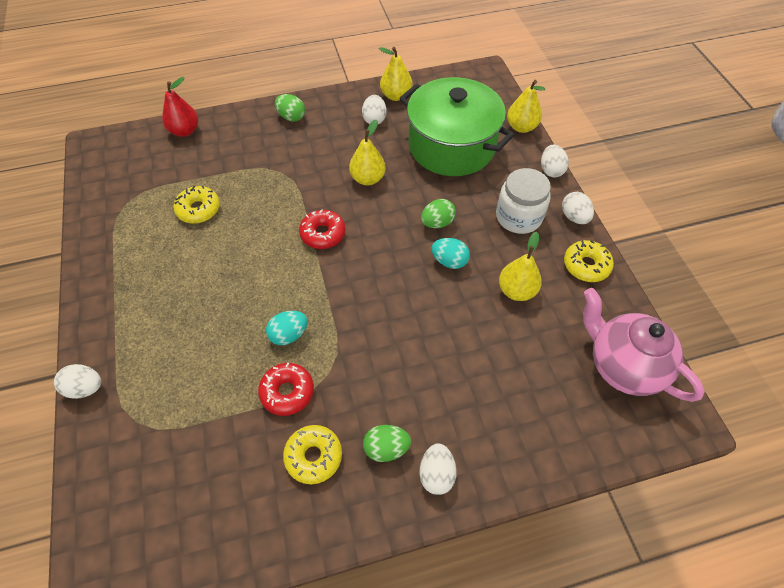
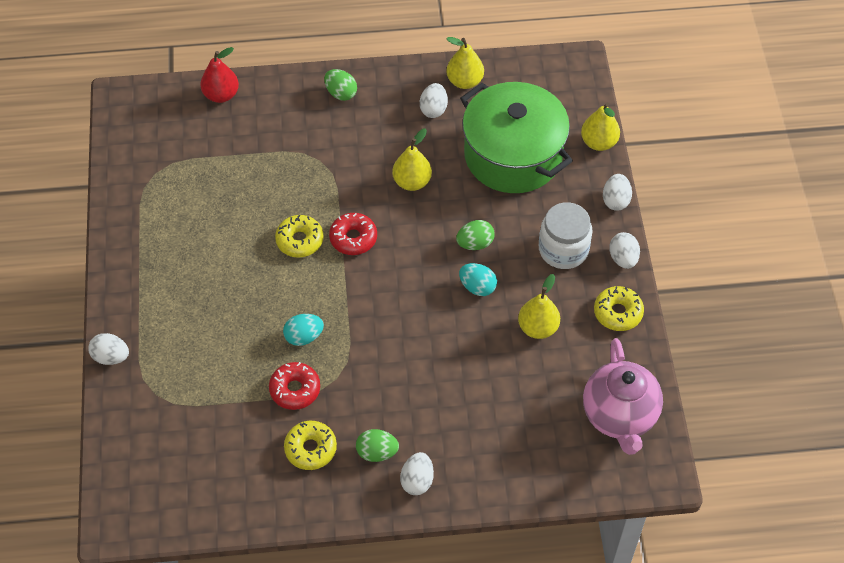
camera: 10 degrees right, 0 degrees up
(198, 209) = (228, 192): yellow donut -> yellow donut (299, 240)
(622, 366) = (619, 416): pink teapot -> pink teapot turned 150 degrees counterclockwise

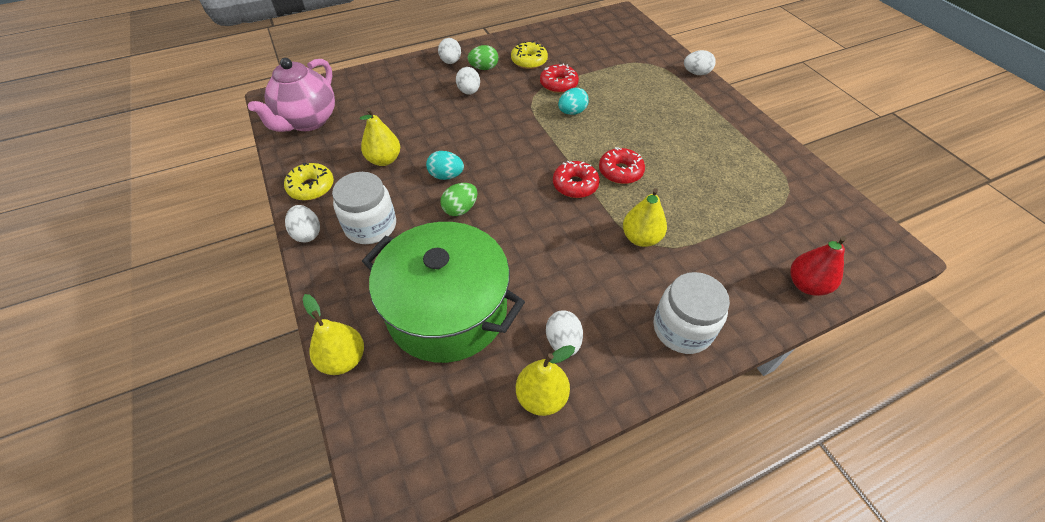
camera: 160 degrees right, 5 degrees down
(299, 240) = (620, 171): yellow donut -> red donut
(341, 93) = (682, 328): green egg -> white jar
(412, 182) = (547, 249): yellow pear -> yellow pear (641, 238)
(615, 200) = (317, 290): white egg -> white egg (469, 91)
(619, 416) = (308, 121): pink teapot -> pink teapot turned 135 degrees counterclockwise

